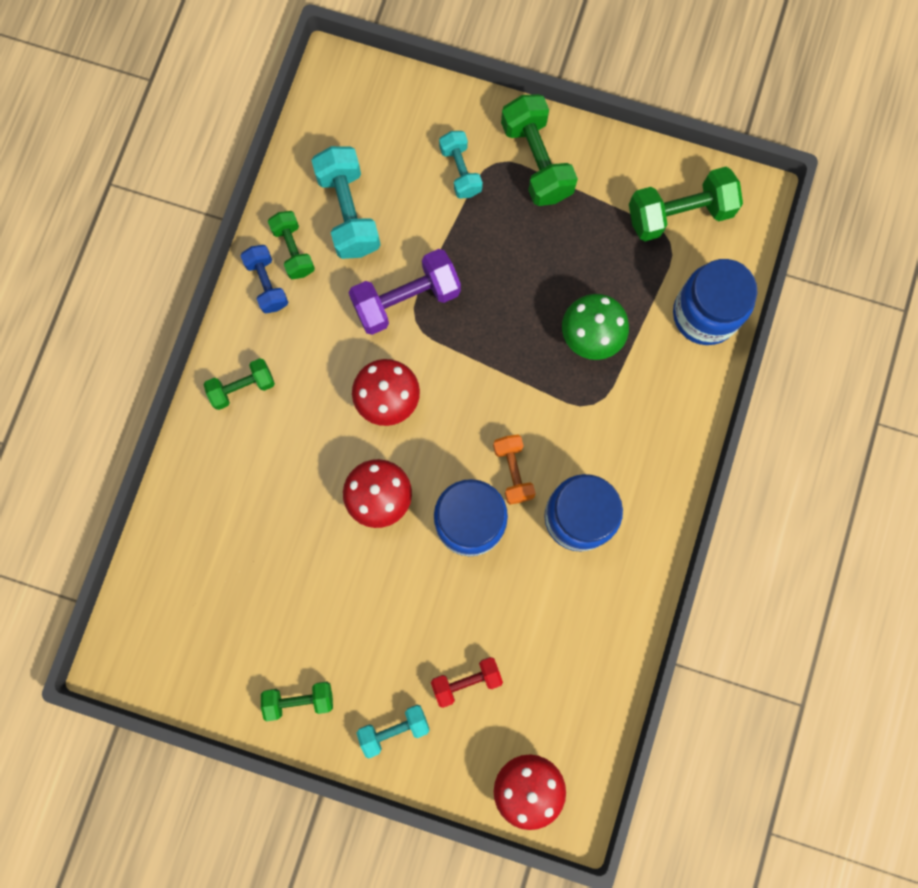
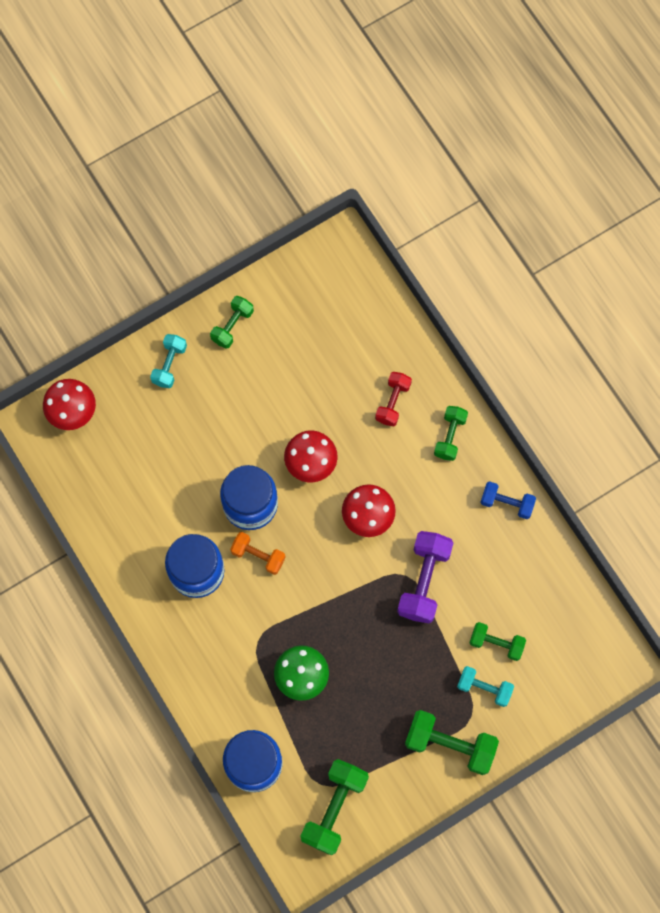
camera: 130 degrees right, 5 degrees down
(293, 250) = (516, 537): green dumbbell -> green dumbbell (496, 643)
(349, 212) = (514, 592): turquoise dumbbell -> none
(466, 681) = (160, 426): red dumbbell -> red dumbbell (393, 402)

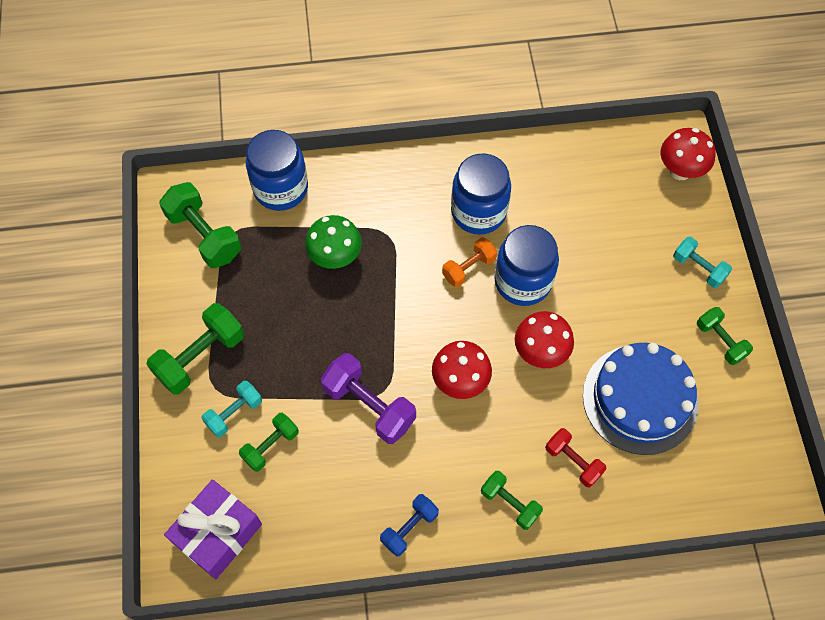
camera: 115 degrees right, 10 degrees down
(315, 370) = (640, 399): none -> blue cake
(585, 647) = (218, 533): none -> purple gift

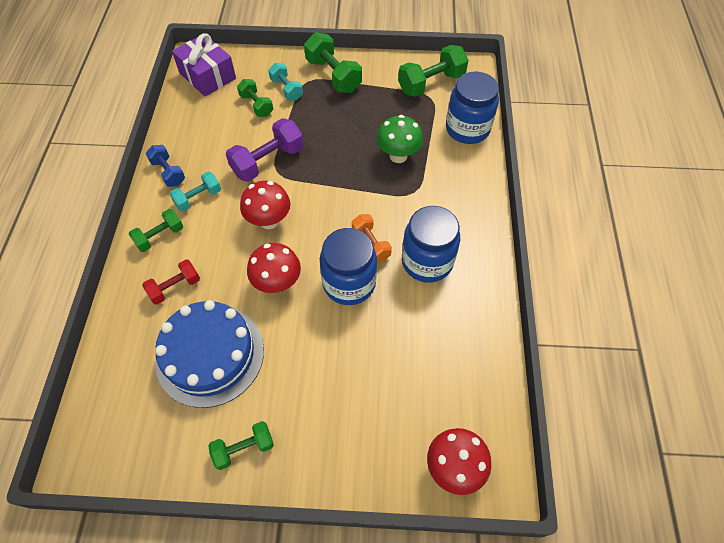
camera: 100 degrees right, 5 degrees down
(698, 268) = (330, 451): turquoise dumbbell -> turquoise dumbbell (198, 198)

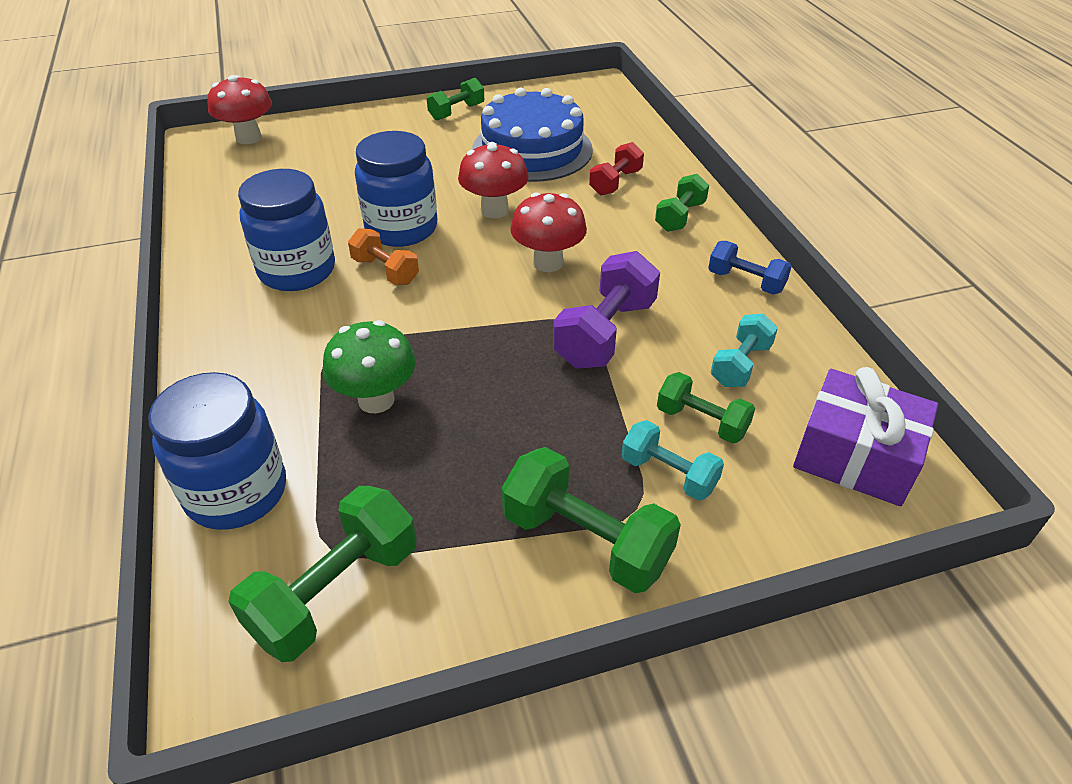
camera: 160 degrees right, 15 degrees down
(198, 198) = (671, 264): turquoise dumbbell -> turquoise dumbbell (740, 365)

